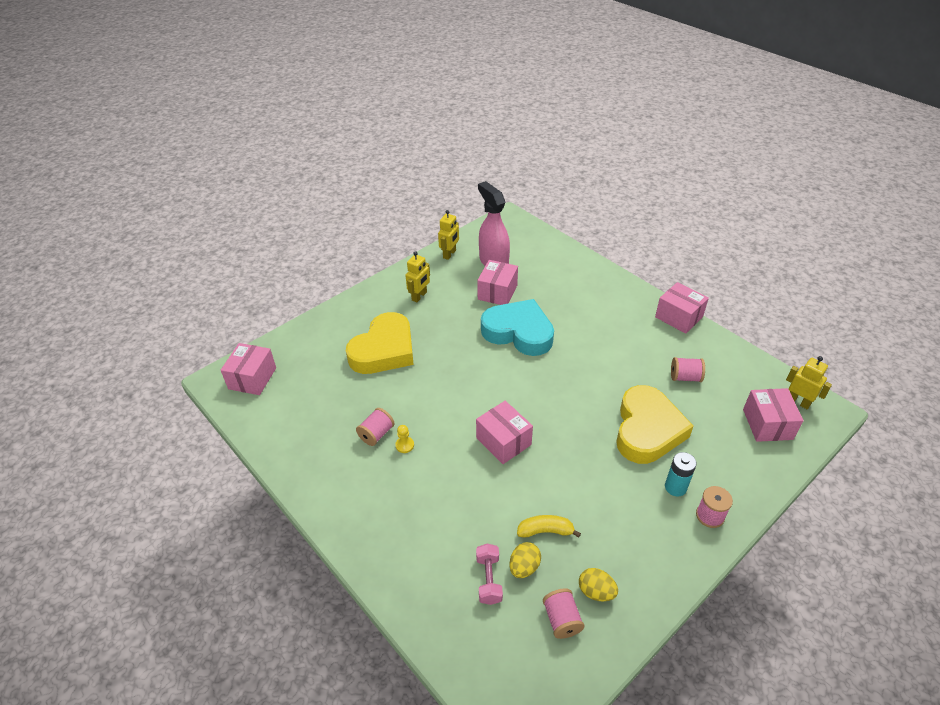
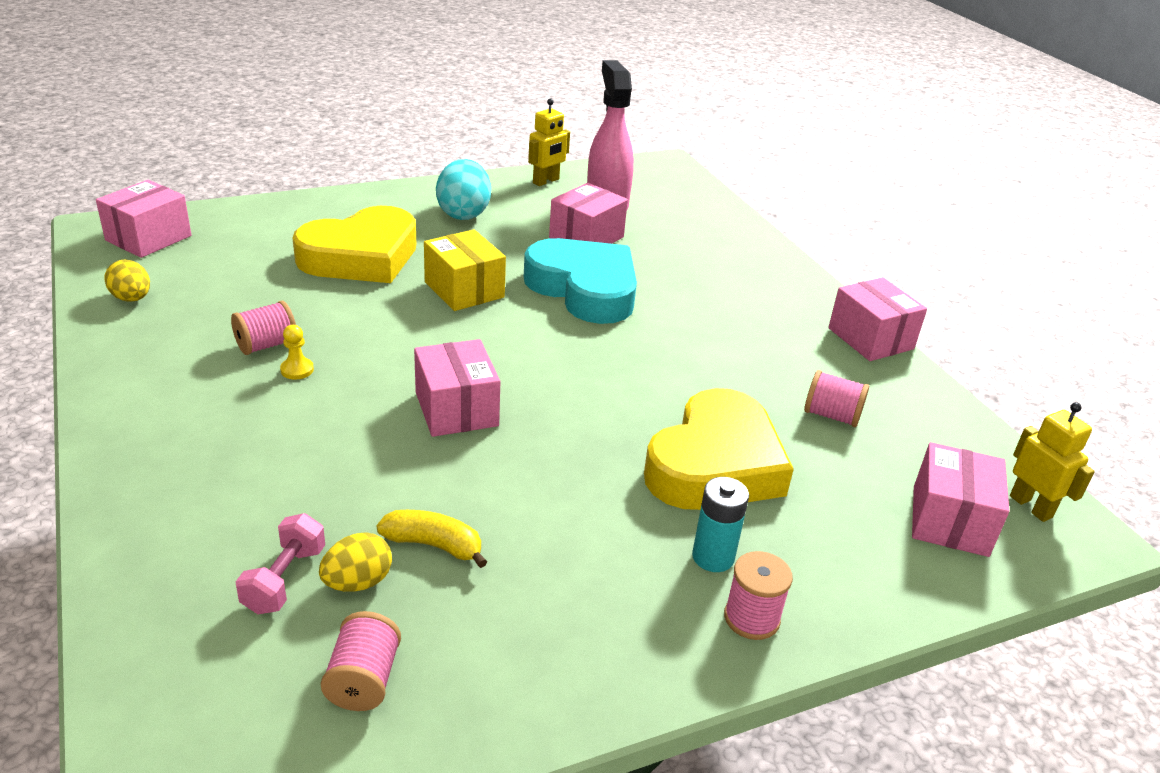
camera: 15 degrees right, 10 degrees down
(419, 296) = (463, 213): yellow robot -> turquoise egg
(456, 355) = (464, 290): none -> yellow box
(596, 591) = (457, 660): yellow egg -> yellow egg (132, 298)

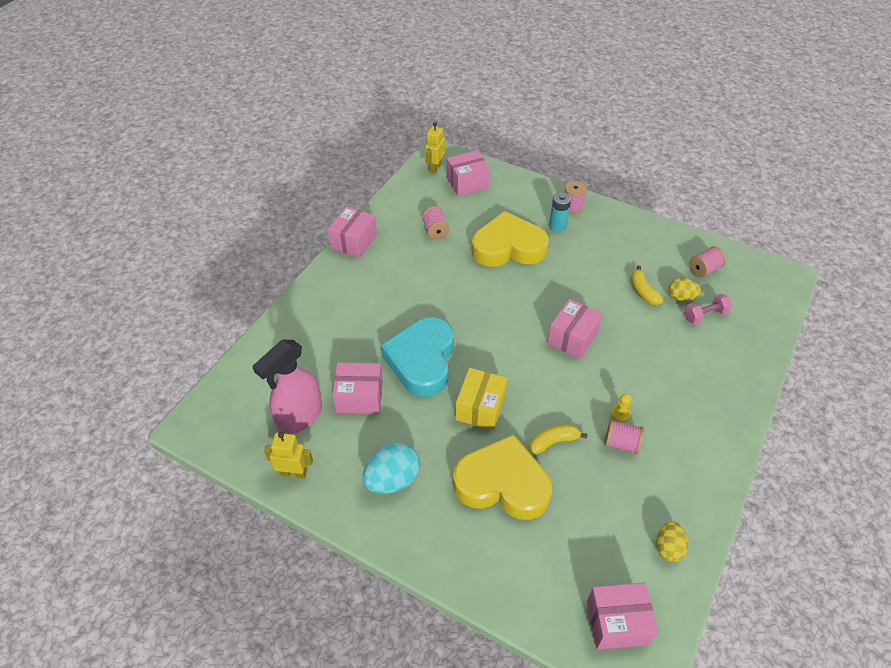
camera: 125 degrees left, 15 degrees up
(349, 306) = (553, 442): none -> yellow banana

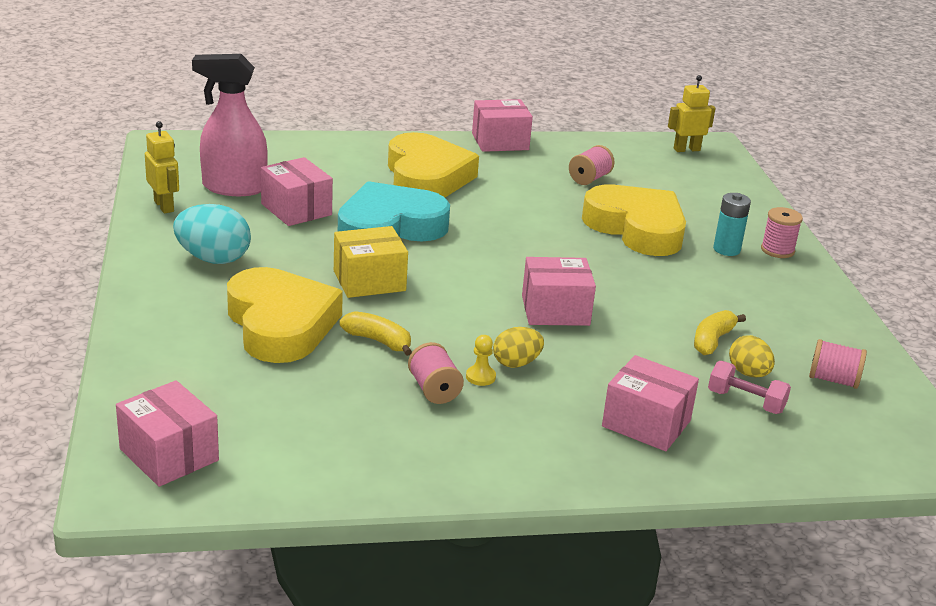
camera: 50 degrees right, 20 degrees down
(370, 304) = (426, 177): none -> yellow heart
(467, 183) = (697, 174): pink box -> pink box (646, 423)
(668, 547) = (314, 467): yellow egg -> yellow egg (516, 363)

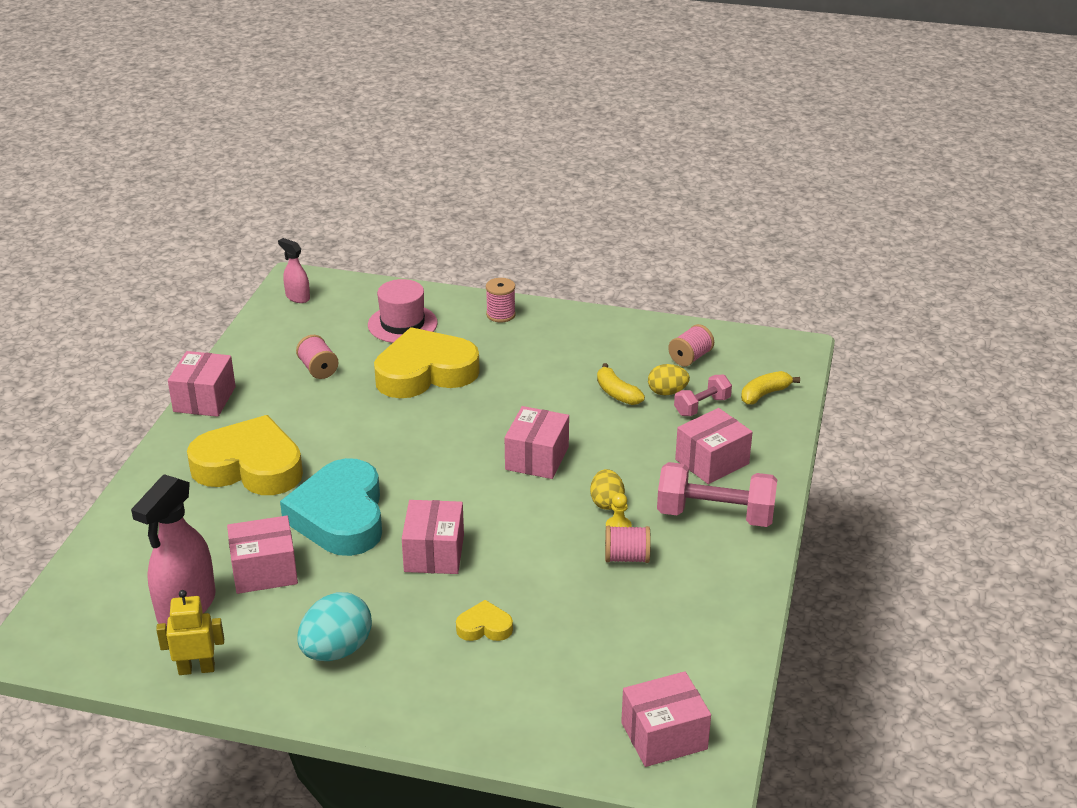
camera: 65 degrees left, 5 degrees up
(280, 324) = (484, 627): yellow heart -> yellow heart, size x0.43
(369, 281) = (434, 553): yellow box -> pink box
(378, 341) = (539, 572): yellow banana -> yellow banana (764, 394)
(549, 439) = (715, 515): none -> pink dumbbell
(686, 149) = (297, 297): yellow robot -> pink spray bottle
(702, 203) = (402, 324): none -> pink hat
(726, 249) = (486, 339): turquoise battery -> none

